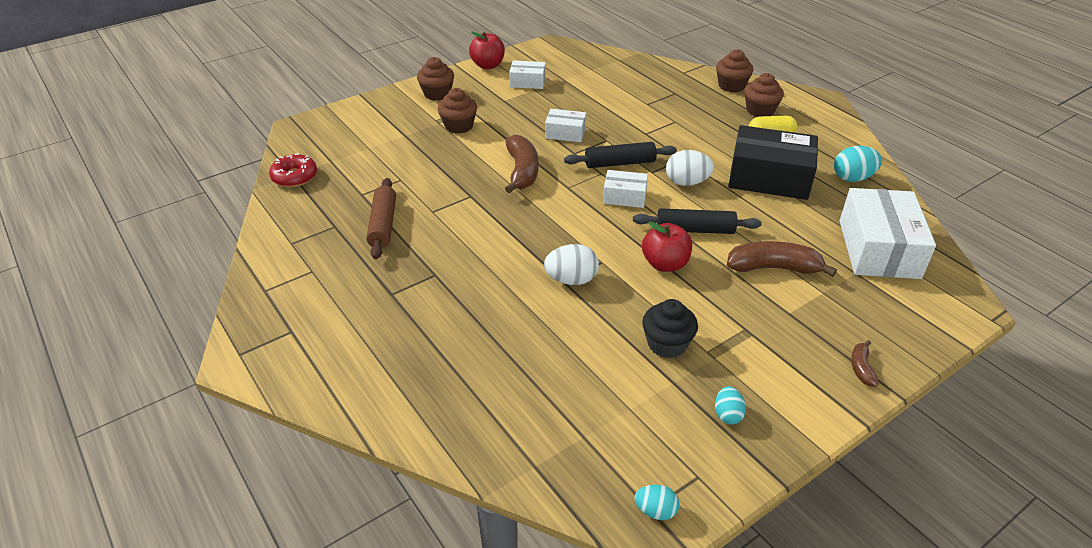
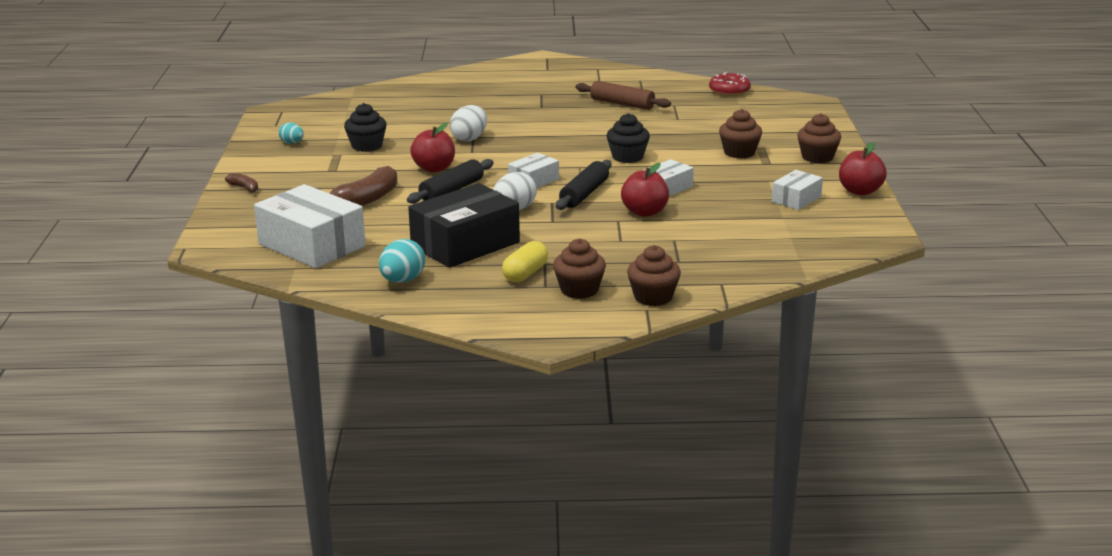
camera: 125 degrees right, 15 degrees down
(522, 171) = (627, 157): brown banana -> black cupcake
(619, 127) = (644, 212): none -> red apple
(655, 511) = (278, 111): turquoise egg -> none

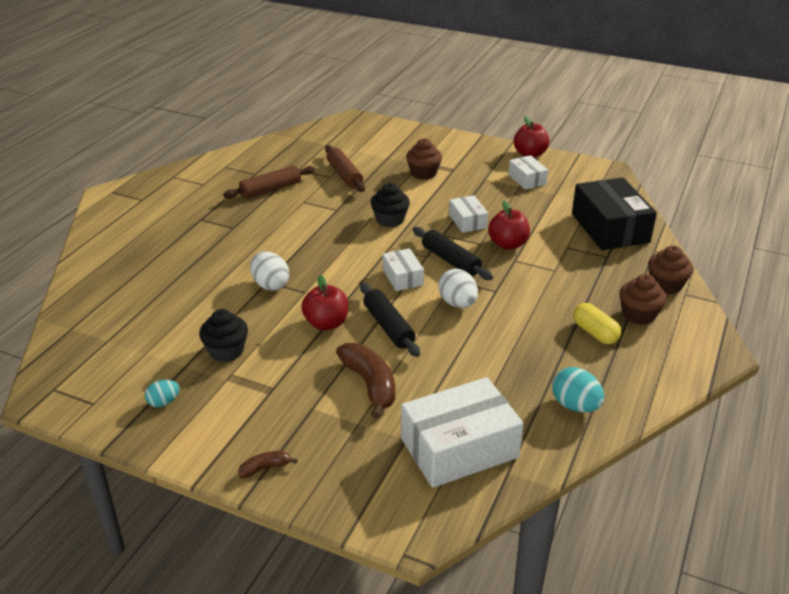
camera: 65 degrees left, 10 degrees up
(465, 244) = (516, 349): black box -> black box (609, 228)
(688, 123) = (344, 175): none -> brown rolling pin
(729, 91) = (295, 140): red donut -> none
(817, 157) = (458, 149): brown cupcake -> none

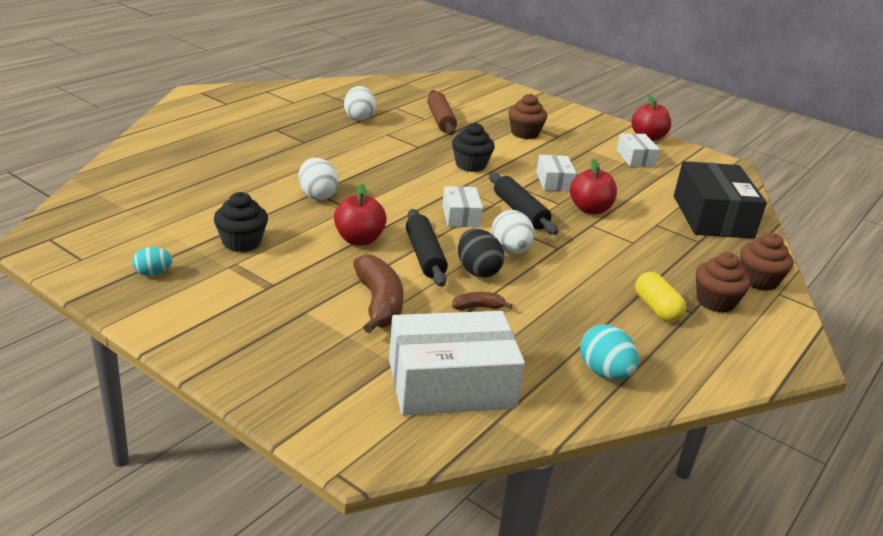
camera: 10 degrees right, 5 degrees down
(265, 468) = (226, 355): brown banana -> brown banana (478, 307)
(271, 189) = (359, 118): brown rolling pin -> white egg
(438, 331) = (477, 271): none -> black egg

